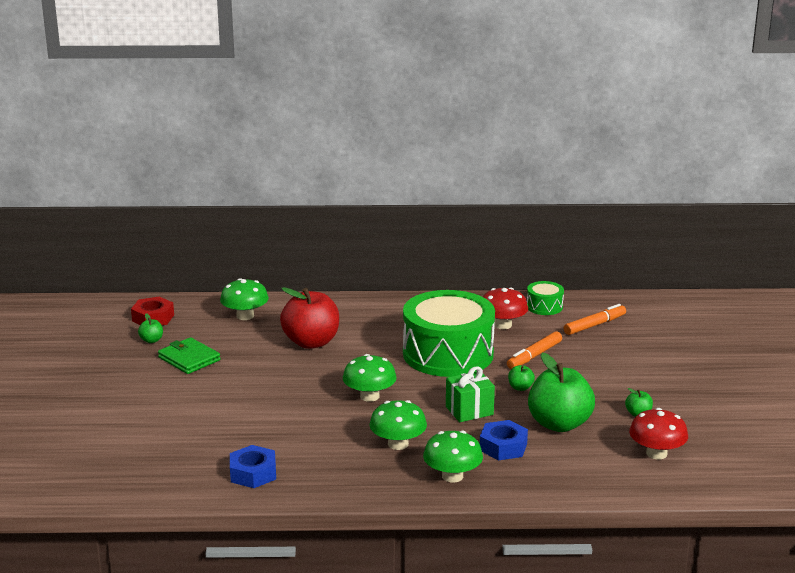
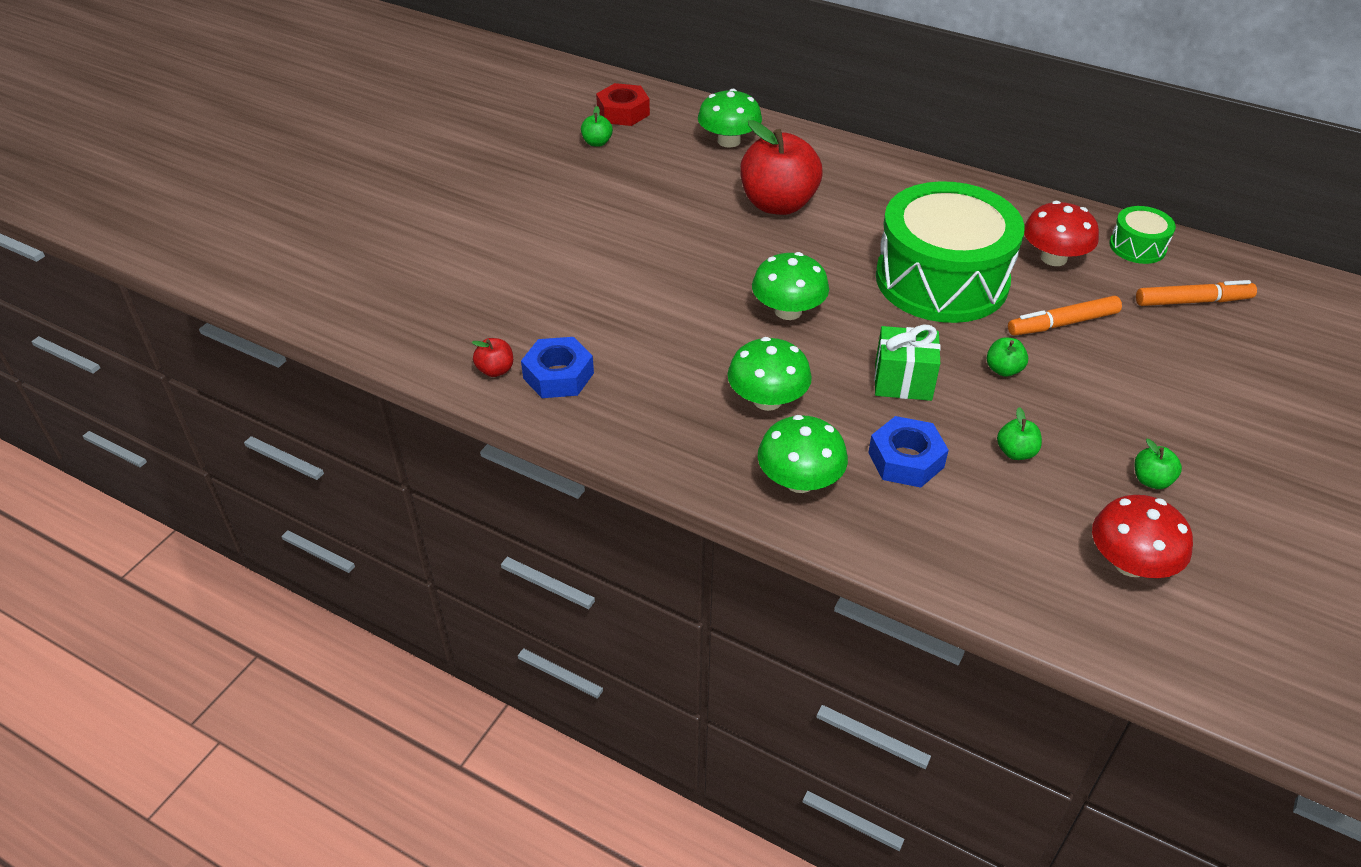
camera: 30 degrees right, 20 degrees up
(189, 359) = (617, 182): green wallet -> none
(207, 484) = (495, 370): none -> red apple
(559, 424) = (1015, 452): green apple -> green apple, size x0.42

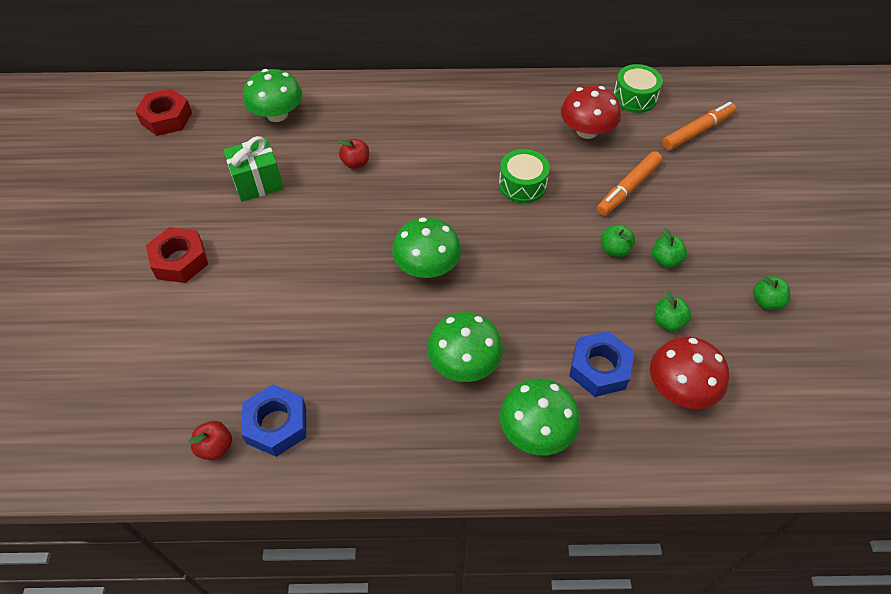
camera: 30 degrees left, 10 degrees up
(560, 224) = (180, 260): none -> red nut
(597, 143) = (162, 159): green apple -> green apple (665, 260)
(778, 204) = (356, 163): red apple -> red apple, size x0.42
(903, 382) = (553, 295): green gift -> green gift (257, 183)
(941, 280) = (522, 185): green drum -> green drum, size x0.43
(1130, 563) = (797, 382): red mushroom -> red mushroom (680, 388)

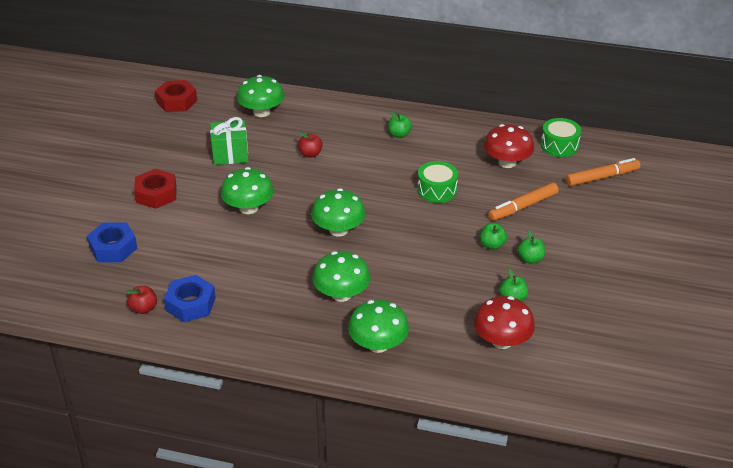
camera: 15 degrees right, 15 degrees down
(305, 257) = (248, 208): none -> green mushroom
(599, 368) = (444, 317): blue nut -> blue nut (113, 248)
(766, 301) = (600, 300): green apple -> green apple (399, 134)

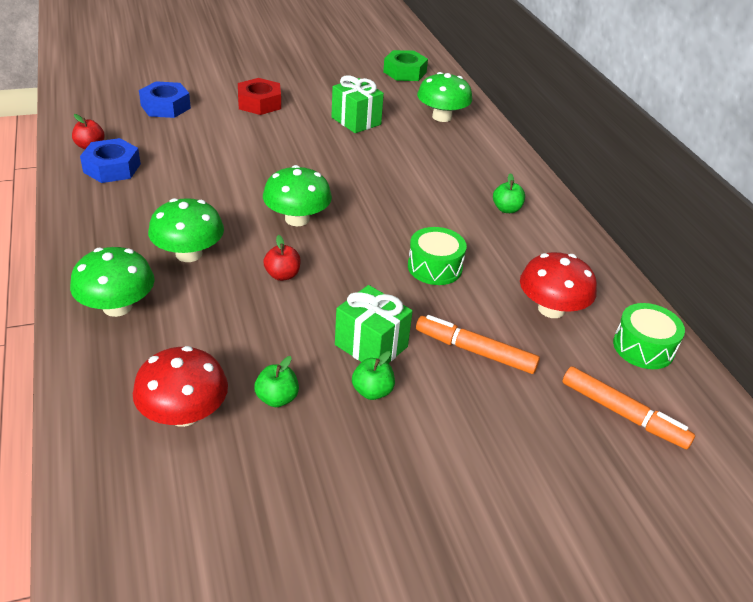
camera: 55 degrees right, 0 degrees up
(177, 101) = (405, 72): red nut -> green nut
(248, 208) = (284, 155): green mushroom -> none
(310, 154) = (406, 163): red apple -> red apple (282, 275)
(492, 245) = (371, 346): green apple -> green gift

